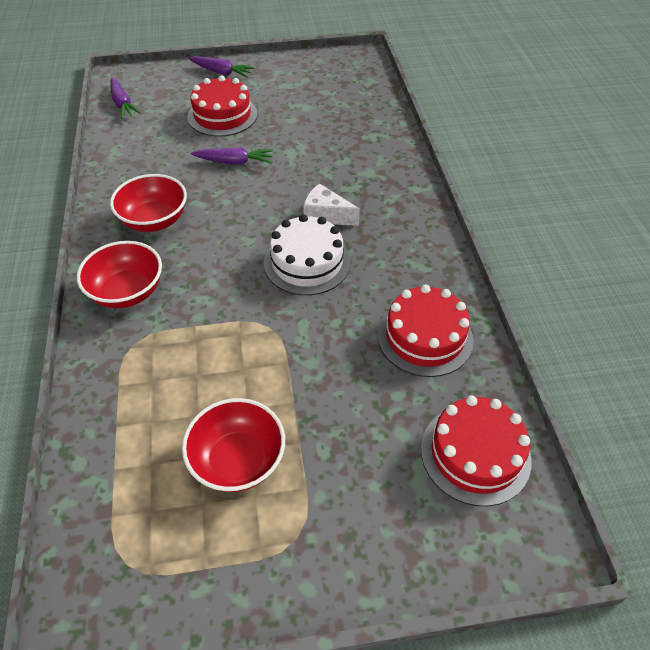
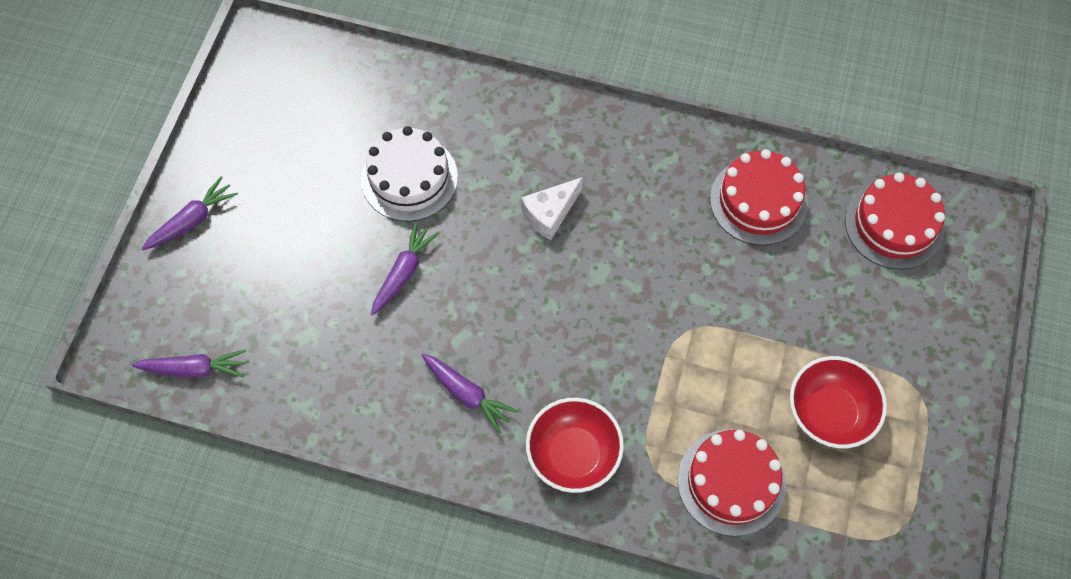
camera: 65 degrees left, 15 degrees up
(154, 220) = (467, 394): red bowl -> purple carrot
(222, 115) = (297, 253): red cake -> red cake (731, 482)
(307, 262) = (613, 261): white cake -> white cake (409, 178)

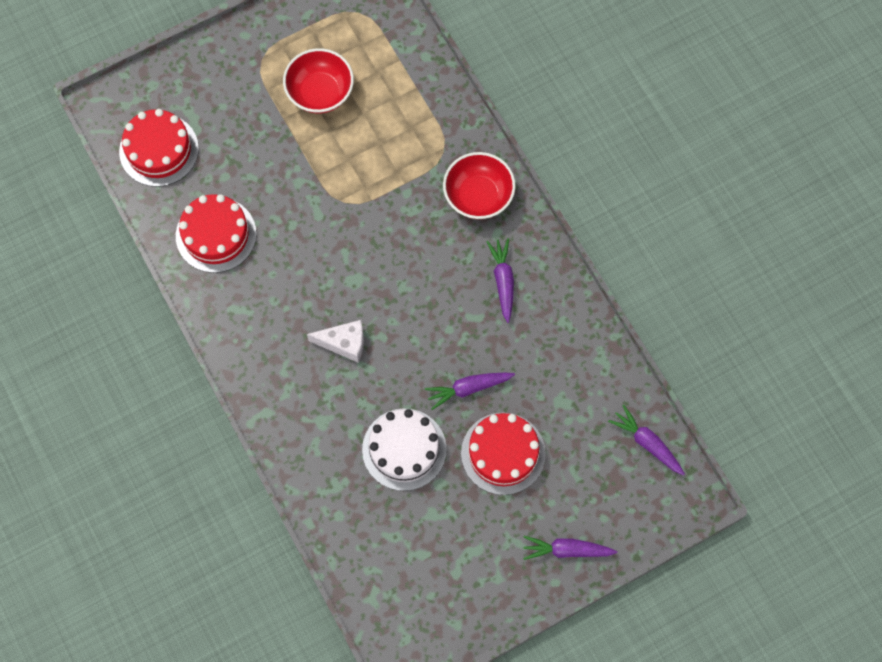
camera: 135 degrees left, 5 degrees up
(731, 482) = (411, 108): red cake -> red cake (503, 453)

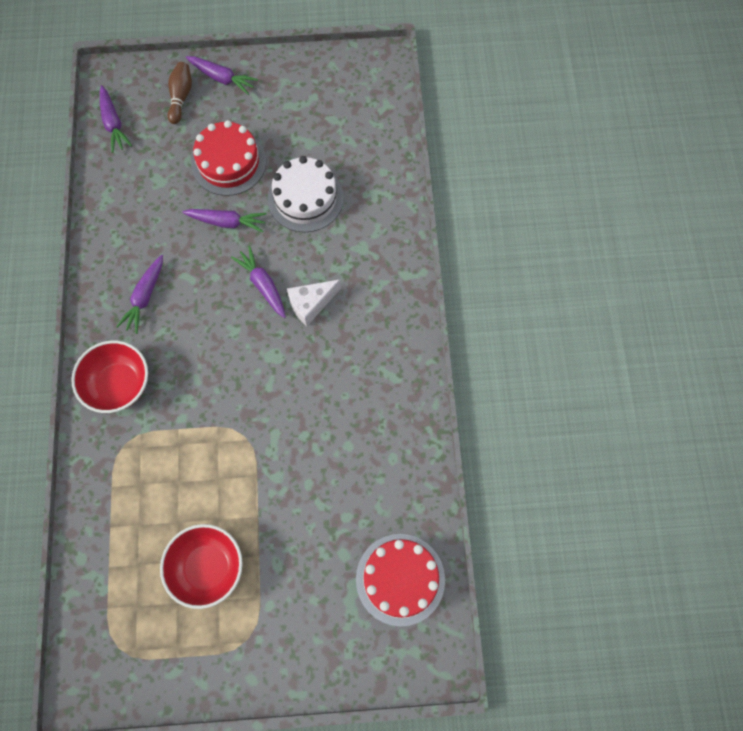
camera: 155 degrees left, 0 degrees up
(216, 235) = (380, 458): red cake -> none
(344, 343) = (311, 304): white cheese -> white cheese turned 60 degrees counterclockwise
(399, 341) = (263, 285): none -> purple carrot
(597, 506) = (181, 97): none -> brown bowling pin

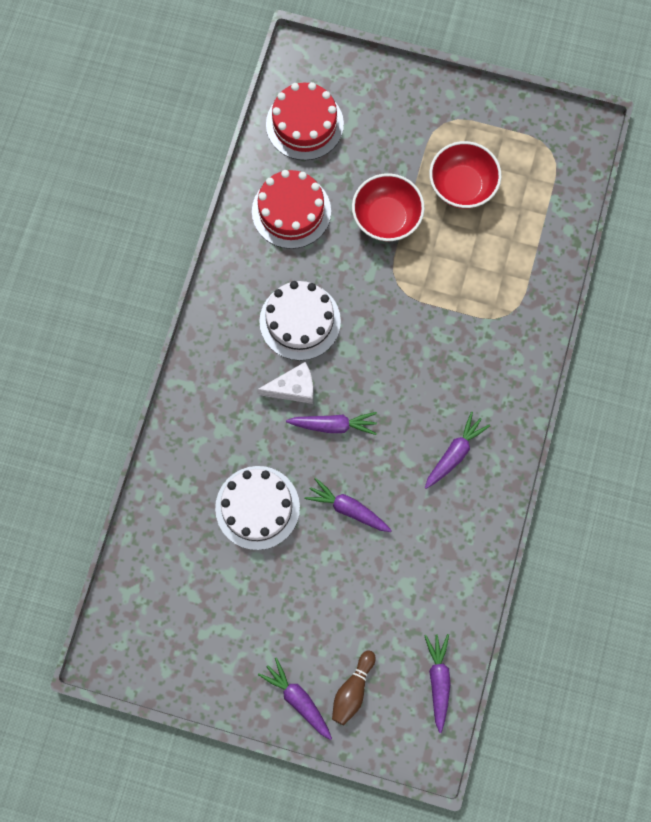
camera: 160 degrees left, 5 degrees up
(119, 384) = (501, 372): red bowl -> red bowl (386, 218)
(229, 162) = (324, 581): red cake -> red cake (291, 211)
(263, 285) = (333, 425): purple carrot -> purple carrot turned 75 degrees counterclockwise
(327, 367) = (300, 321): none -> white cake

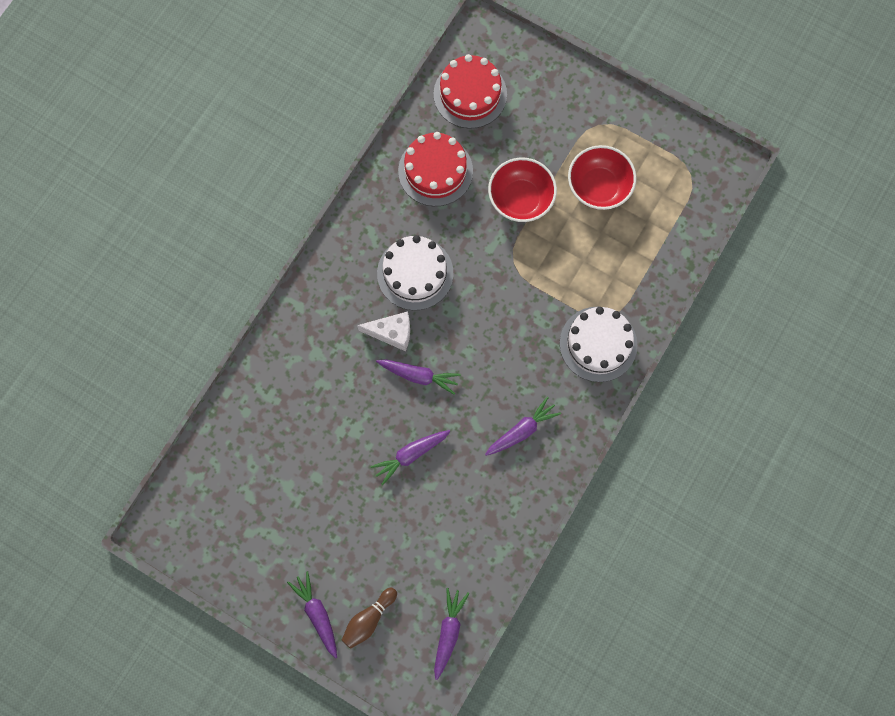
camera: 15 degrees right, 0 degrees up
(257, 507) = (329, 432): white cake -> white cake (598, 344)
(348, 508) = (410, 455): purple carrot -> purple carrot turned 75 degrees counterclockwise

